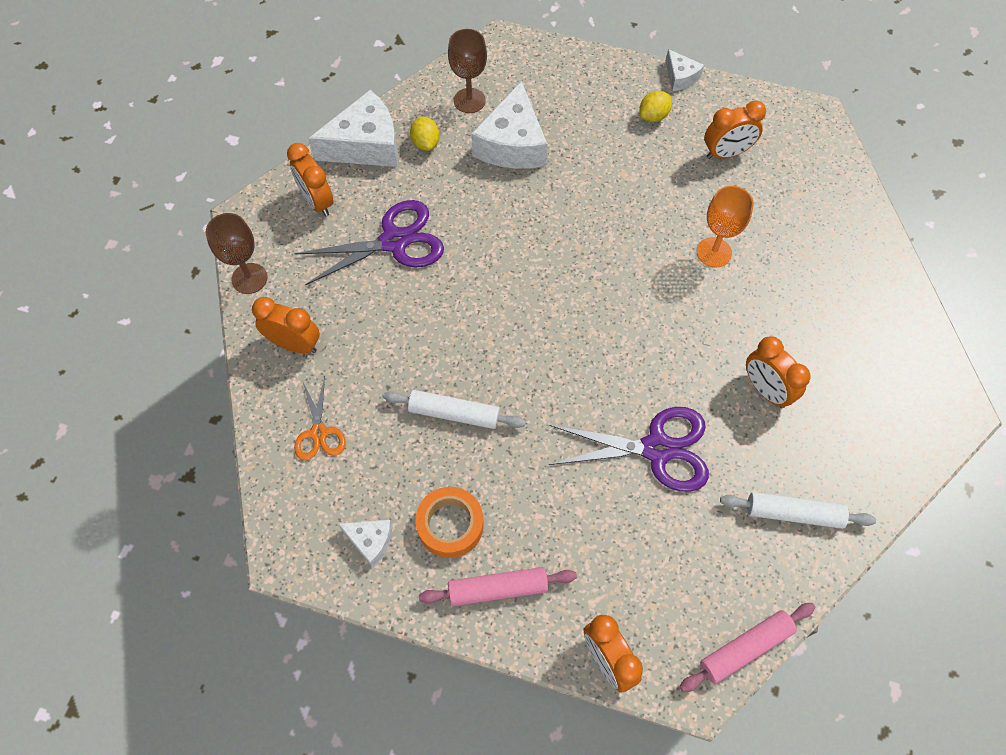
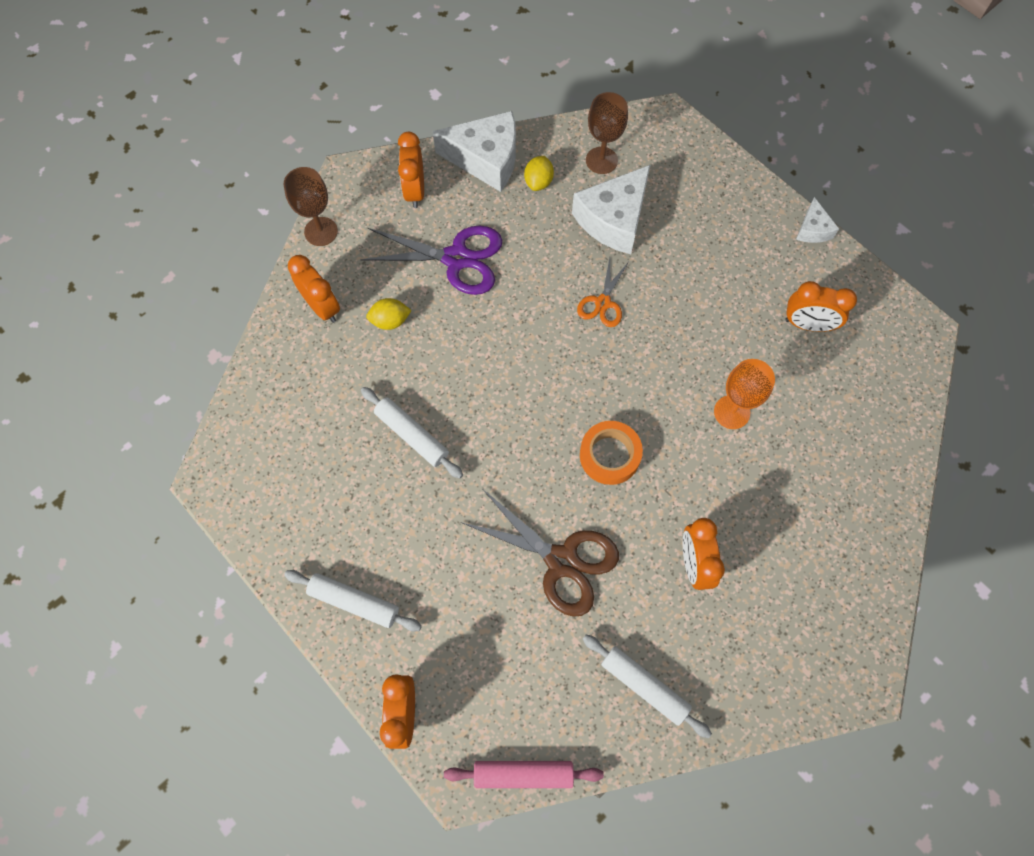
camera: 30 degrees right, 5 degrees up
(319, 433) = (295, 392): orange scissors -> orange scissors (603, 303)
(370, 541) = (280, 504): white cheese -> none
(450, 525) = (350, 527): orange tape -> orange tape (609, 455)
(498, 589) = (354, 602): pink rolling pin -> white rolling pin
(653, 116) = (761, 255): yellow lemon -> yellow lemon (390, 321)
(657, 449) = (561, 561): purple scissors -> brown scissors

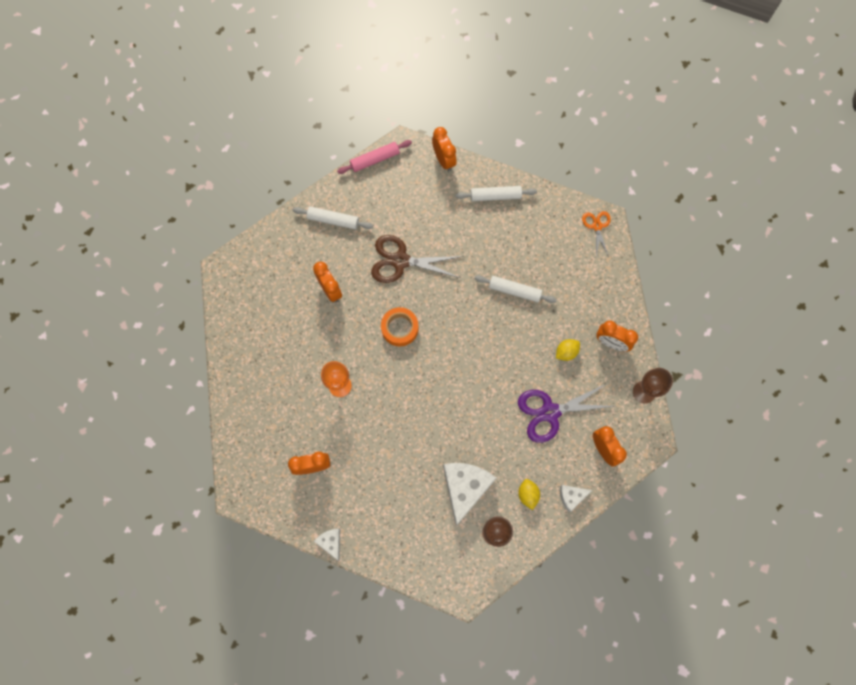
camera: 155 degrees right, 5 degrees up
(486, 159) = (571, 496): white cheese -> white cheese, size x0.50
(603, 303) = (445, 423): orange scissors -> orange scissors (597, 226)

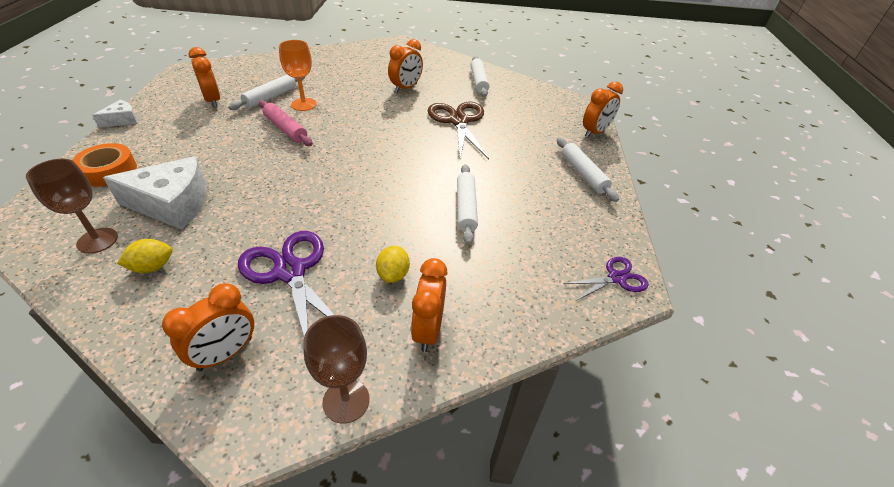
camera: 70 degrees right, 30 degrees down
(318, 414) = (270, 97): none -> white rolling pin
(375, 160) = (558, 94): pink rolling pin -> pink rolling pin (285, 129)
(400, 328) = (379, 130): orange tape -> orange tape (108, 171)
(566, 352) = (393, 274): yellow lemon -> yellow lemon turned 60 degrees clockwise
(571, 496) = (139, 322): white cheese -> none
(597, 226) = (616, 278): orange scissors -> purple scissors

